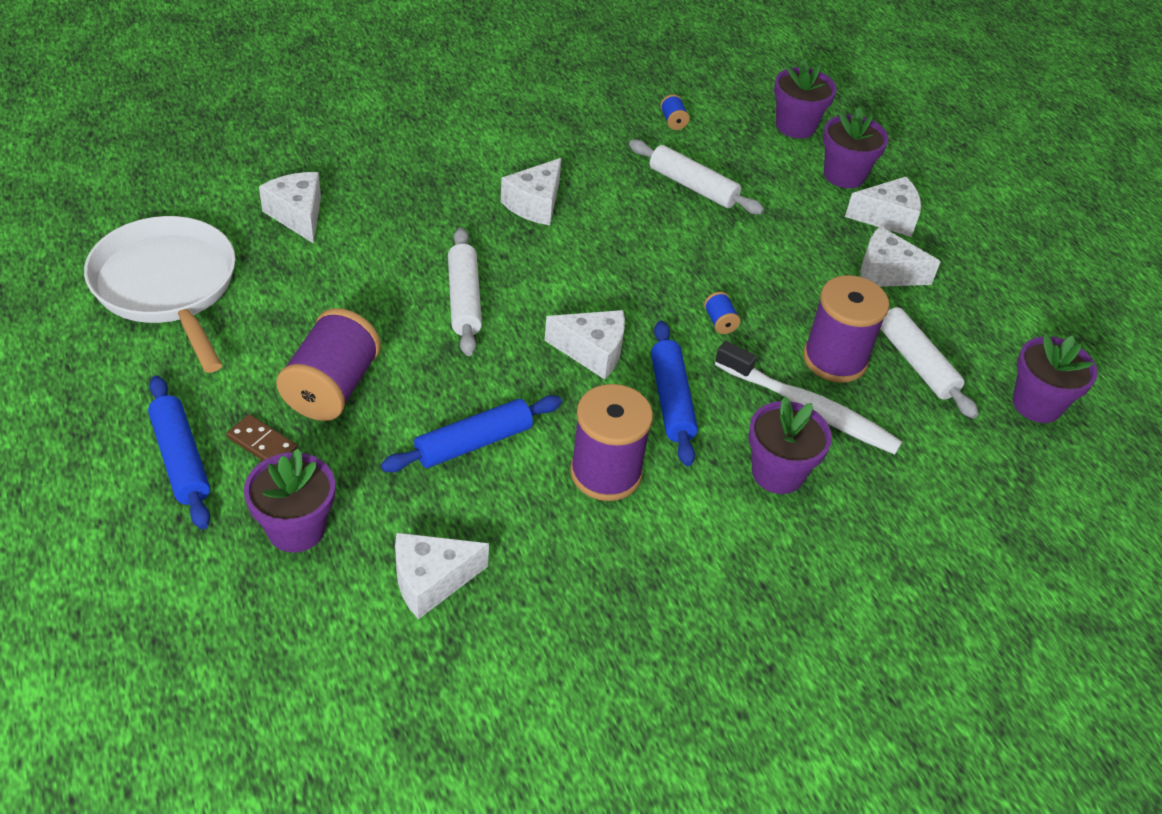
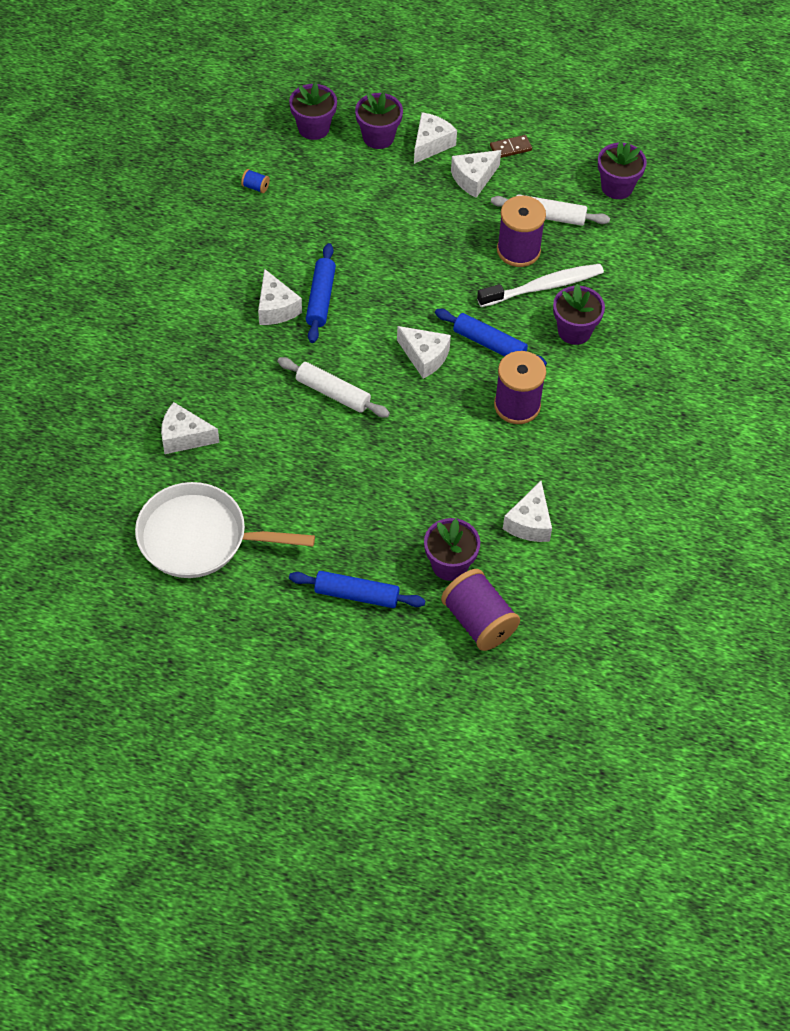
camera: 50 degrees left, 10 degrees up
(262, 443) = (374, 550): brown domino -> brown domino (510, 148)
(332, 387) = (355, 496): purple spool -> purple spool (478, 621)
(473, 443) = (450, 452): blue rolling pin -> blue rolling pin (320, 298)
(592, 351) = (424, 357): white cheese -> white cheese turned 75 degrees clockwise
(693, 186) = (326, 219): white rolling pin -> none
(720, 322) = (449, 283): blue spool -> none

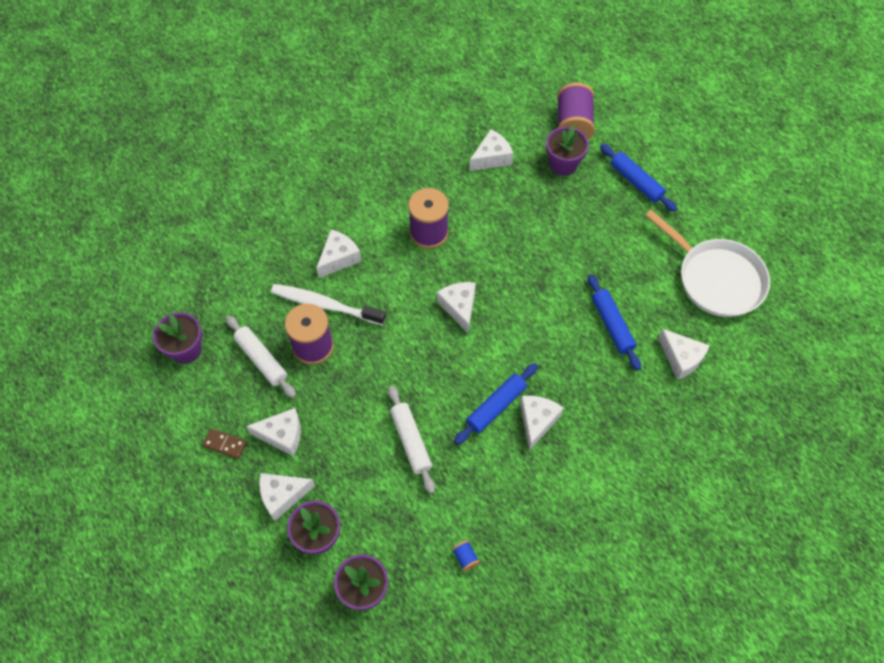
camera: 140 degrees left, 5 degrees up
(333, 393) = (547, 323): white rolling pin -> white rolling pin (411, 441)
(489, 344) = (405, 287): blue rolling pin -> blue rolling pin (612, 325)
(574, 331) = (339, 258): purple flower pot -> white cheese

